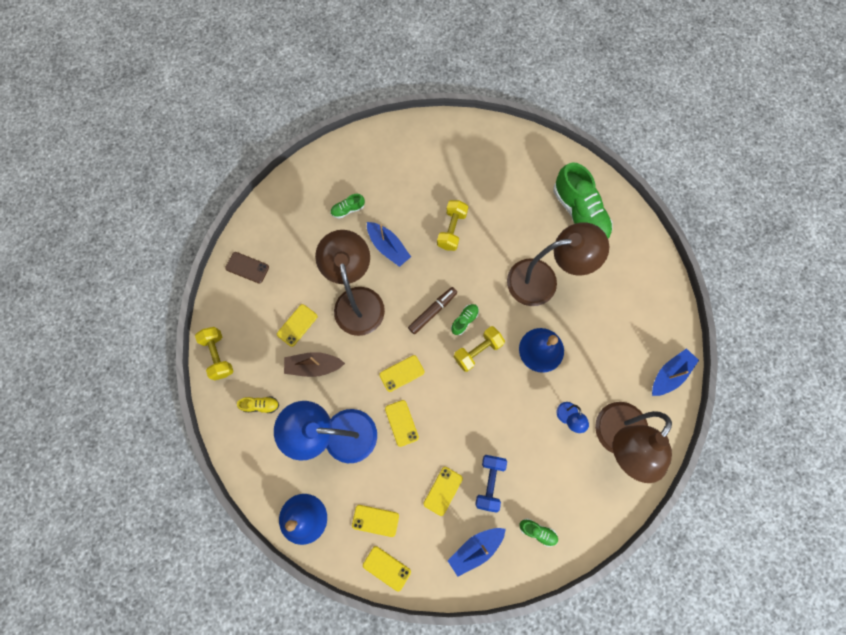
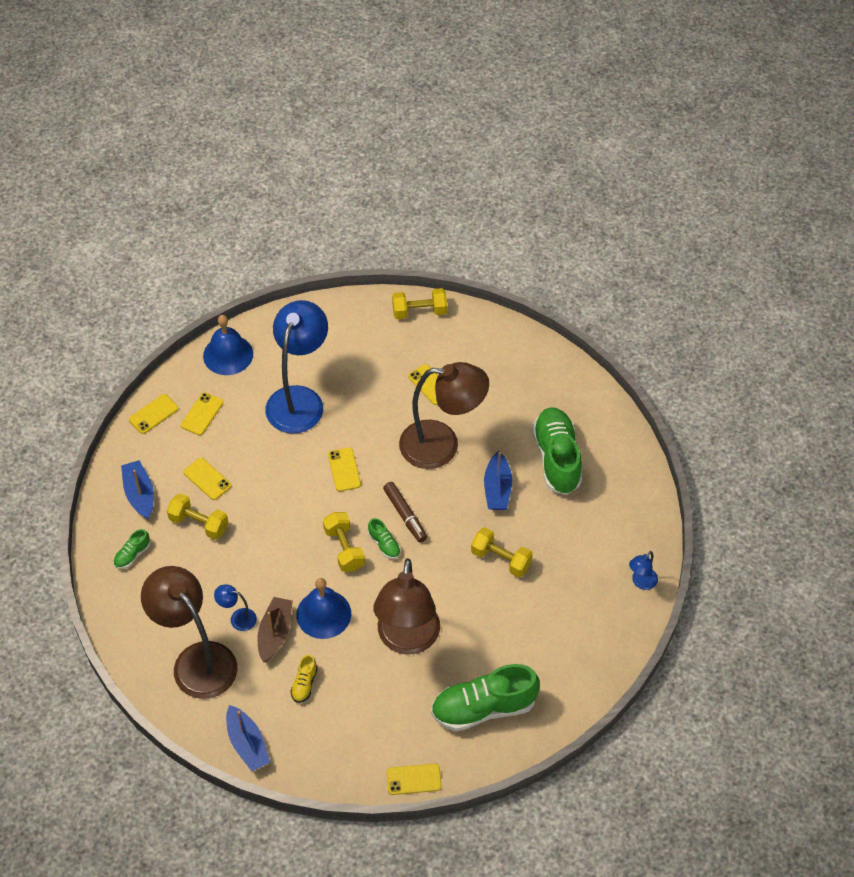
camera: 105 degrees right, 20 degrees down
(247, 267) = (511, 351): brown phone -> none
(261, 405) = (354, 339): yellow shoe -> yellow shoe (304, 684)
(314, 366) = (380, 391): brown boat -> brown boat (275, 633)
(348, 209) = (557, 458): green shoe -> green shoe, size x2.27
(388, 247) = (497, 489): blue boat -> blue boat turned 60 degrees counterclockwise
(401, 423) = (290, 458): yellow phone -> yellow phone (414, 779)
(443, 130) = (641, 582): none -> blue lamp
(489, 482) = (199, 523): blue dumbbell -> yellow dumbbell

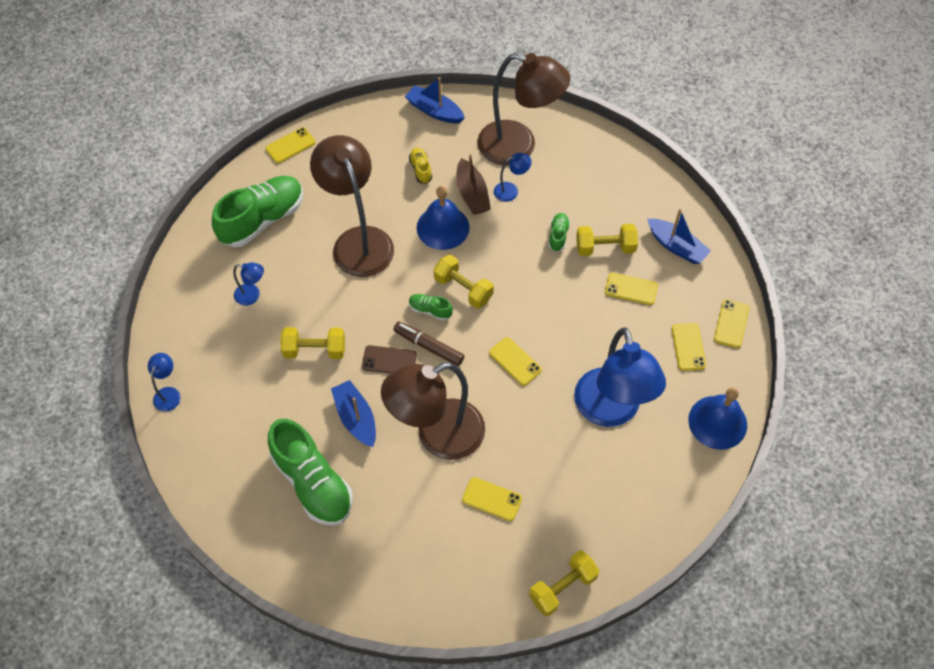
camera: 150 degrees right, 5 degrees up
(132, 555) = (637, 196): green shoe -> green shoe (558, 236)
(444, 520) = (389, 361): none -> brown phone
(530, 635) = (252, 295): none -> blue lamp

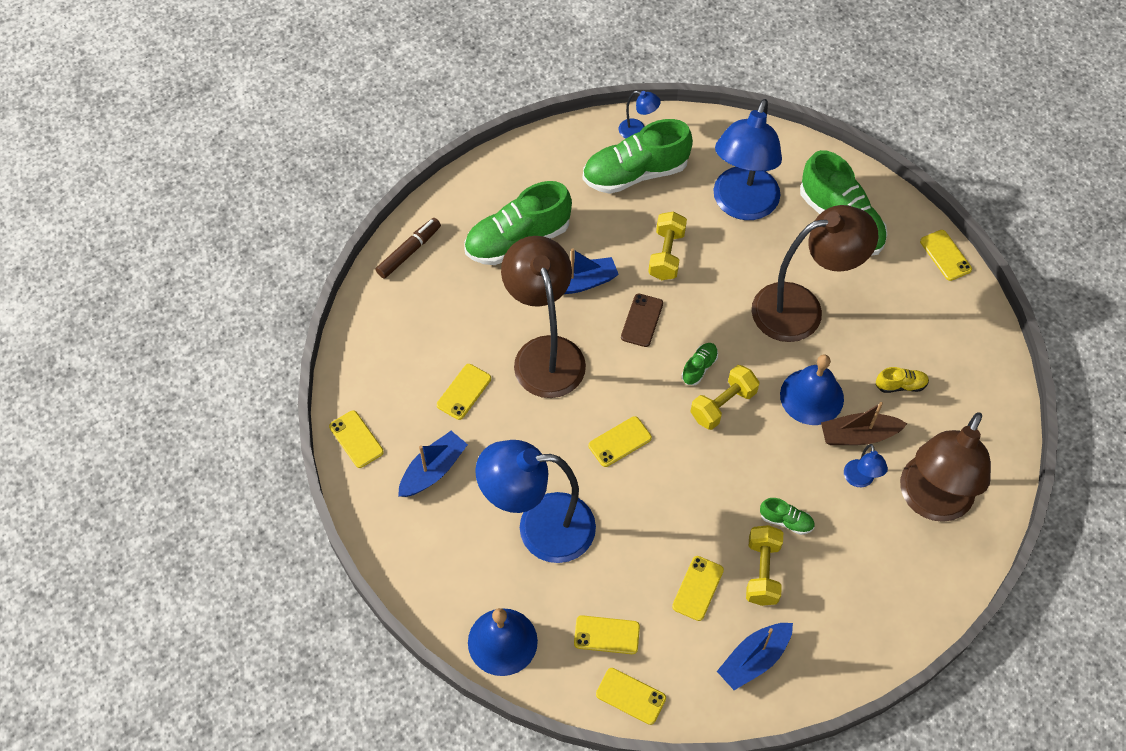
camera: 100 degrees right, 0 degrees up
(222, 388) = (635, 173): none -> green shoe
(252, 295) = (741, 205): blue lamp -> blue lamp, size x2.42
(428, 346) = (653, 360): brown marker -> brown marker (409, 252)
(434, 111) = (994, 413): blue boat -> blue boat (433, 470)
(562, 587) = (356, 439): yellow dumbbell -> yellow phone

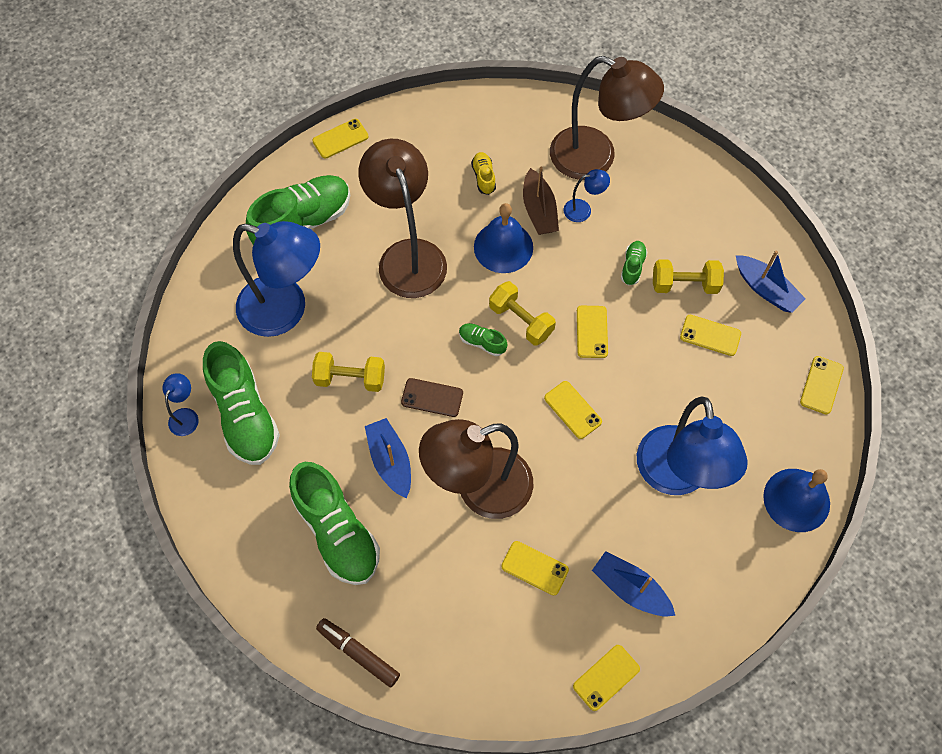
camera: 95 degrees left, 5 degrees up
(606, 635) = (770, 408): yellow phone -> yellow phone (592, 332)

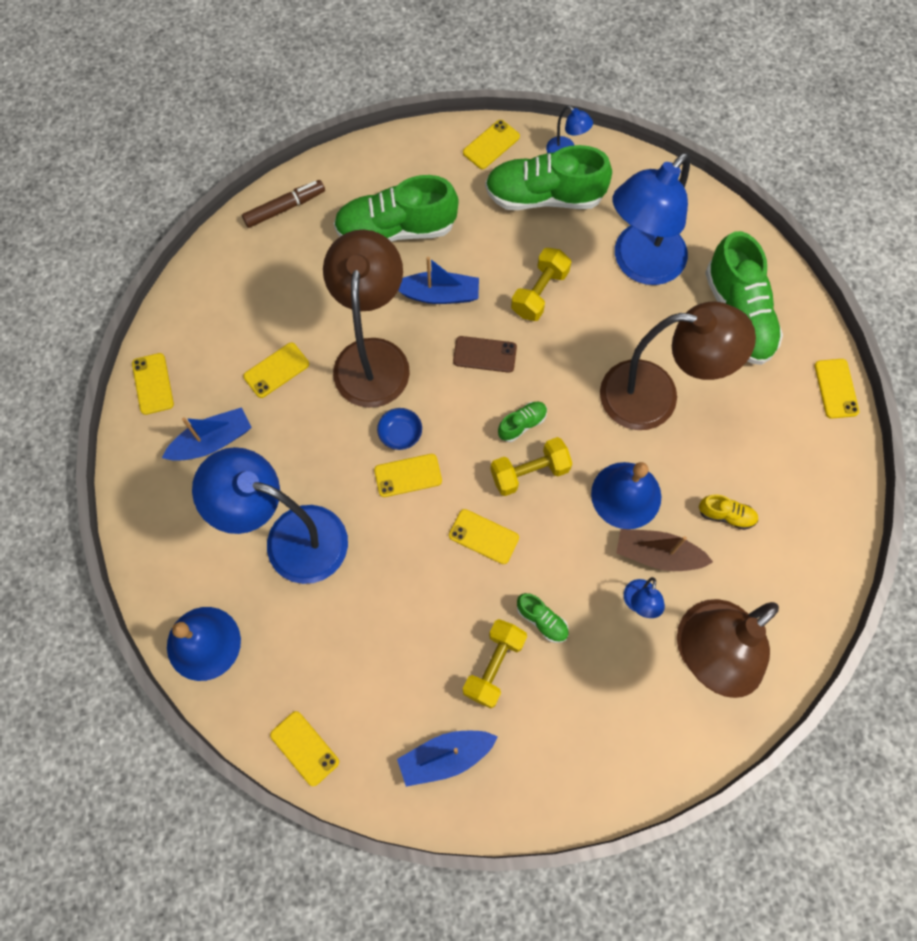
camera: 115 degrees right, 5 degrees up
(432, 397) = (484, 354): brown phone -> brown phone turned 60 degrees clockwise
(539, 432) = (400, 434): none -> blue bowl
(710, 335) = (420, 659): yellow phone -> yellow phone (491, 145)

